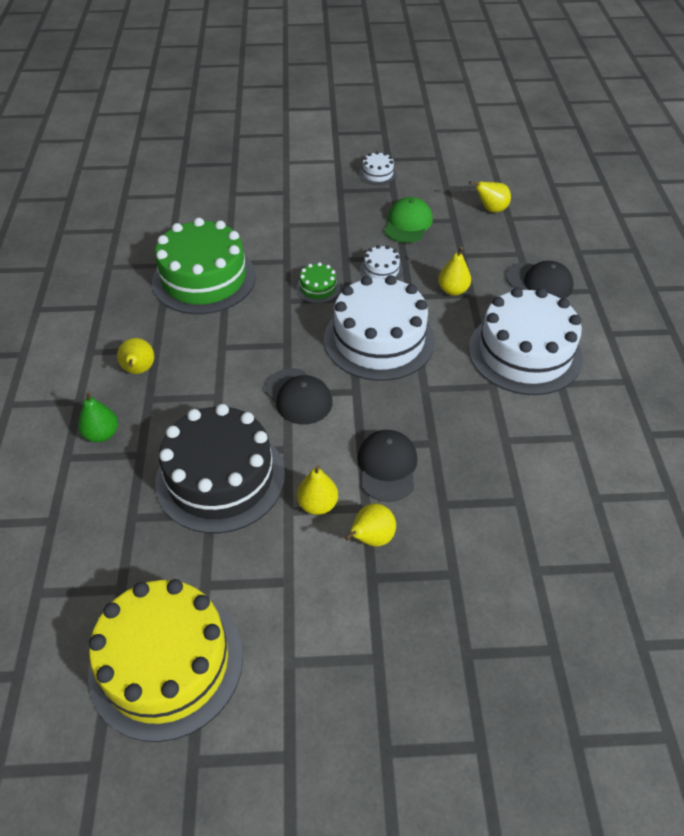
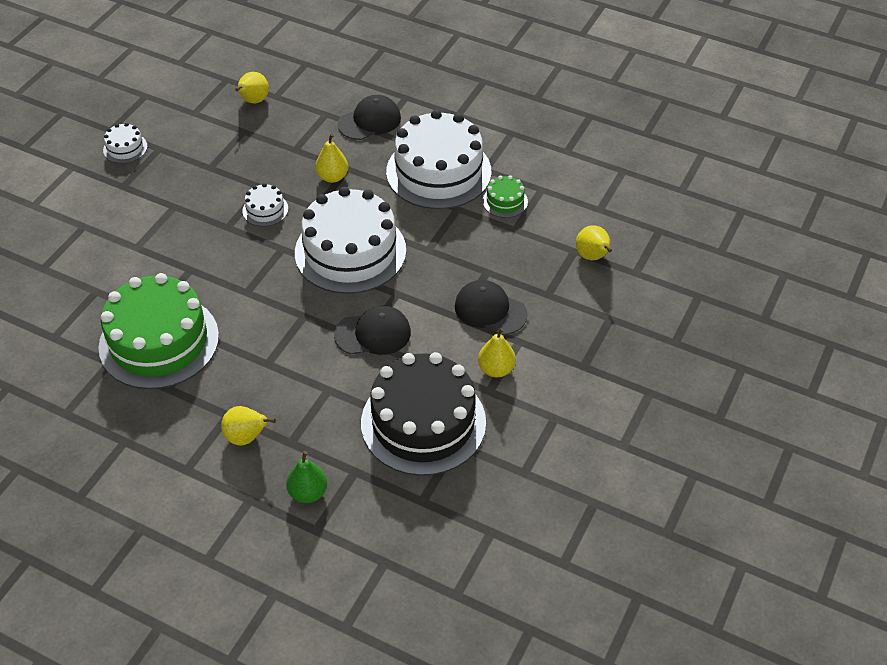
camera: 60 degrees left, 0 degrees up
(166, 662) = (578, 522): yellow cake -> none
(318, 288) = (249, 263): green cake -> green cake (505, 201)
(371, 538) = (549, 350): yellow pear -> yellow pear (592, 257)
(408, 224) = (219, 162): green cap -> none

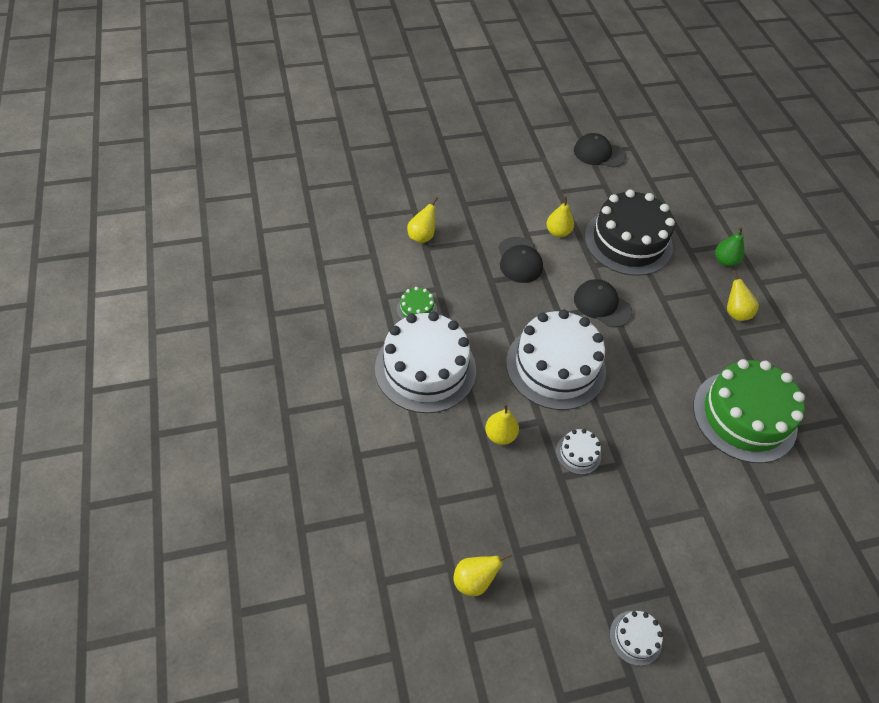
camera: 135 degrees left, 5 degrees up
(369, 121) = (412, 460): black cap -> black cap (599, 153)

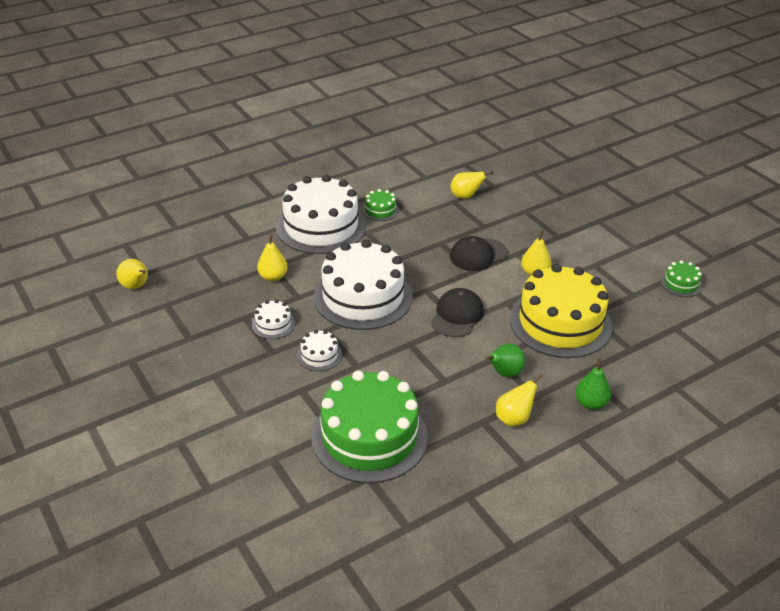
camera: 75 degrees right, 15 degrees down
(599, 153) = (681, 284): black cap -> green cake
(628, 241) = (560, 322): black cake -> yellow cake
(635, 638) = (105, 382): white cake -> white cake (319, 355)
(682, 299) = (504, 373): none -> green pear

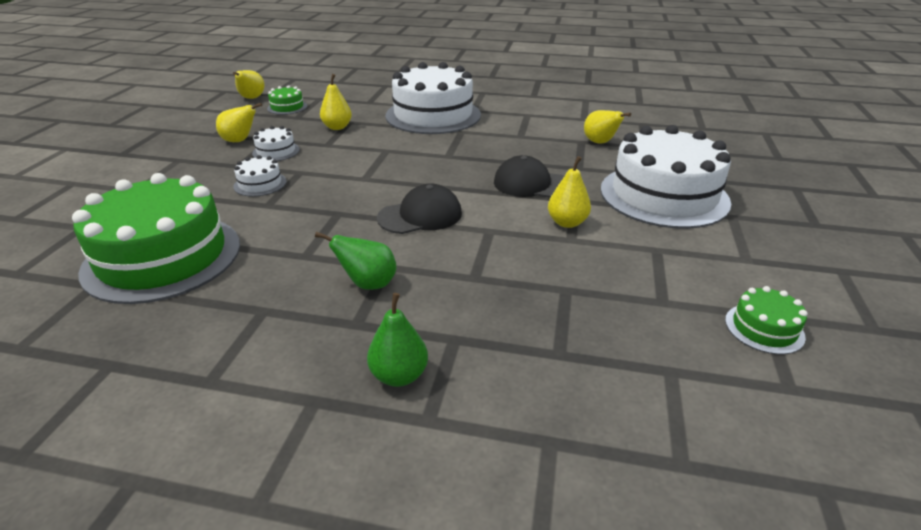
camera: 45 degrees right, 5 degrees down
(363, 297) = (371, 166): white cake -> white cake (663, 195)
(380, 210) = (501, 123): green cake -> green cake (287, 107)
(514, 418) = (294, 329): yellow pear -> yellow pear (240, 141)
(560, 322) = (515, 277): yellow cake -> none

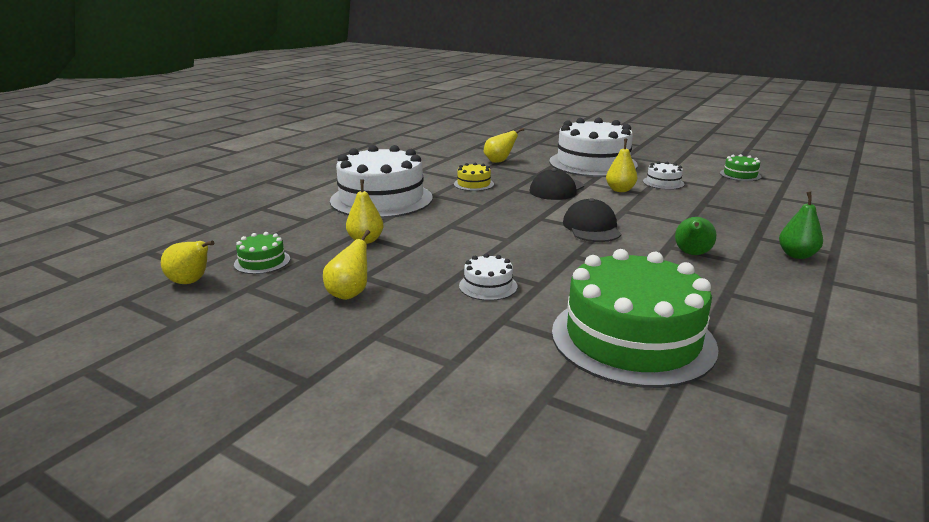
camera: 70 degrees left, 10 degrees down
(276, 151) = (405, 274): white cake -> white cake (663, 182)
(508, 142) = (473, 184): none -> yellow cake

